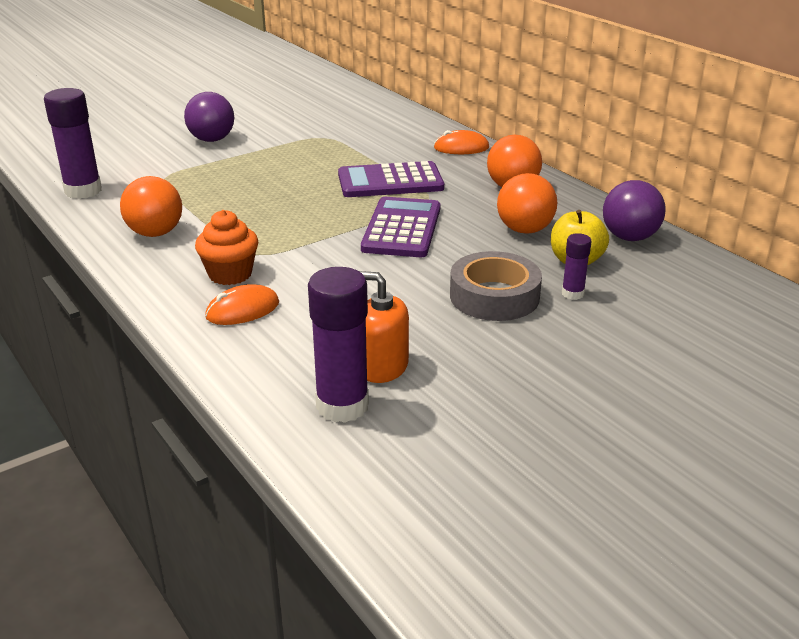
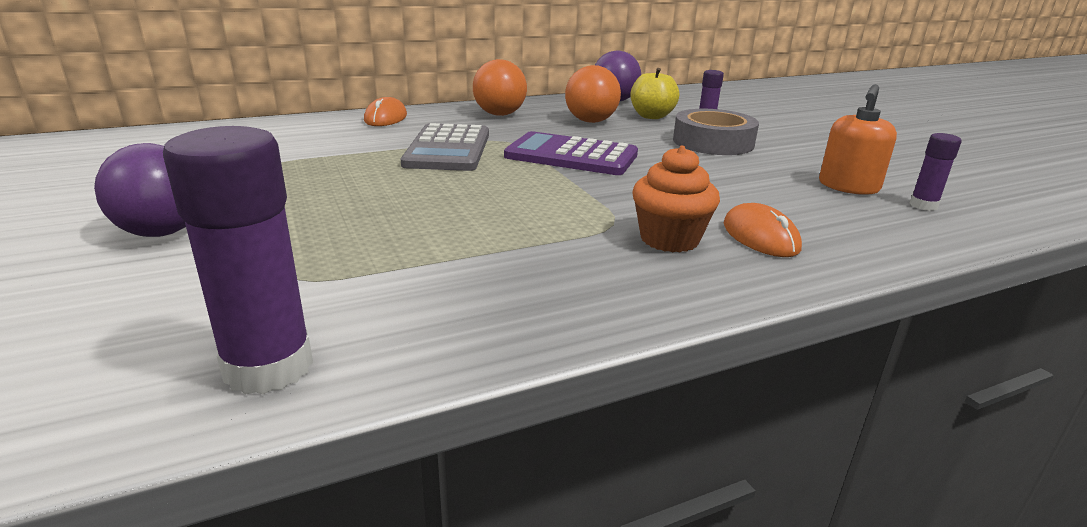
camera: 80 degrees left, 5 degrees down
(155, 233) = (524, 287): orange ball -> none
(342, 406) = (923, 205): purple glue stick -> purple glue stick, size x0.51
(390, 182) = (448, 149): purple calculator -> grey calculator

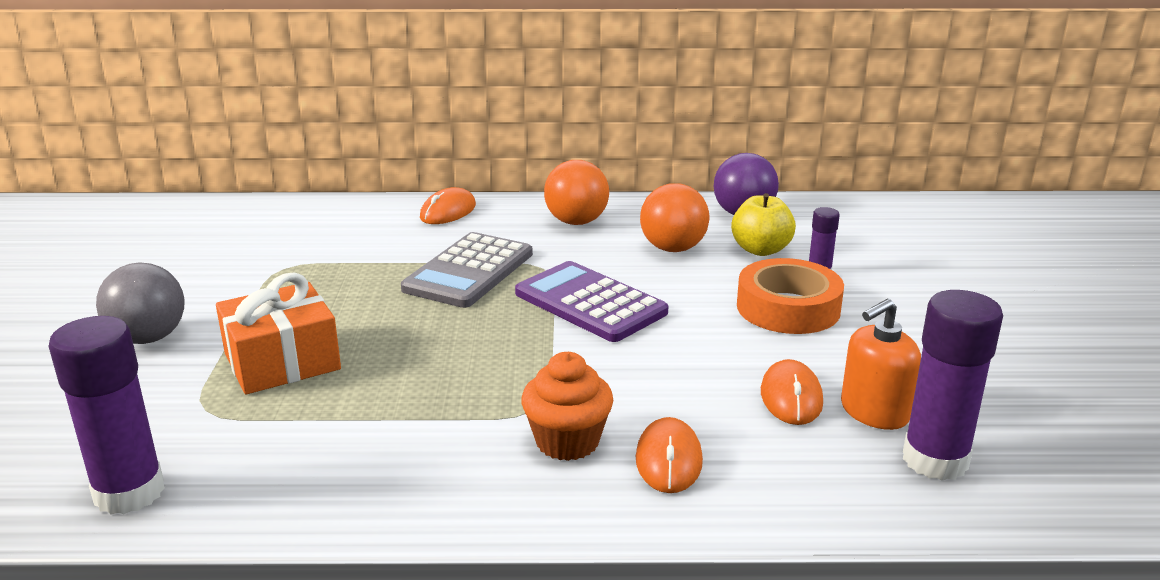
camera: 25 degrees right, 0 degrees up
(162, 232) = (148, 338): purple ball -> grey ball
(338, 228) = (282, 361): none -> orange gift
(713, 142) = (788, 308): grey tape -> orange tape
(786, 187) = (791, 397): none -> orange mouse
(923, 205) = (935, 460): purple glue stick -> purple glue stick, size x1.96

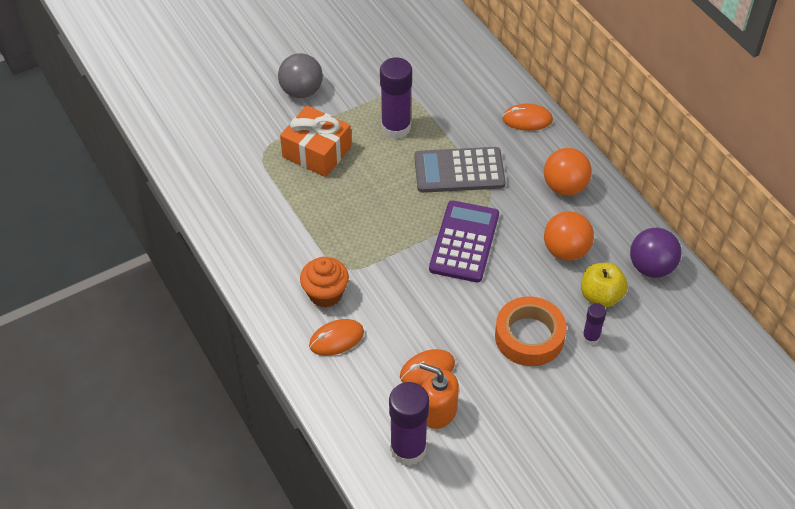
camera: 60 degrees right, 25 degrees up
(129, 492) = (196, 168): purple glue stick -> purple glue stick (396, 128)

